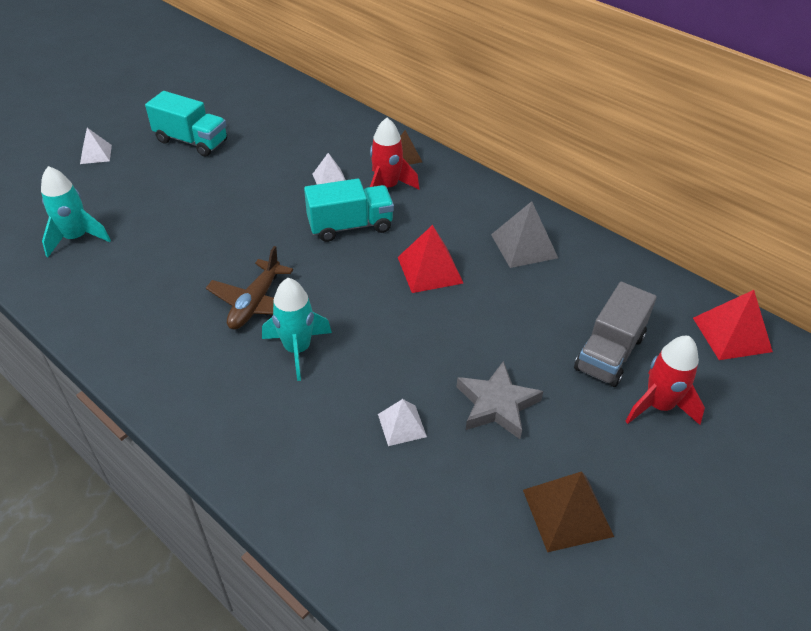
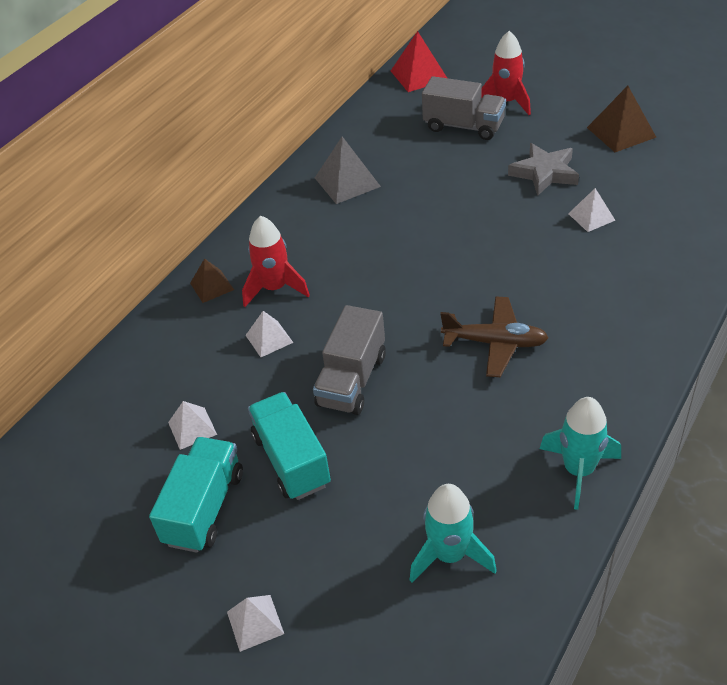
camera: 95 degrees left, 0 degrees up
(261, 140) = (192, 428): none -> white pyramid
(262, 215) = (352, 380): none -> grey truck
(297, 349) = (541, 296): turquoise rocket -> turquoise rocket (578, 471)
(350, 226) = (351, 302): turquoise truck -> turquoise truck (292, 460)
(430, 270) = (401, 233): red pyramid -> none

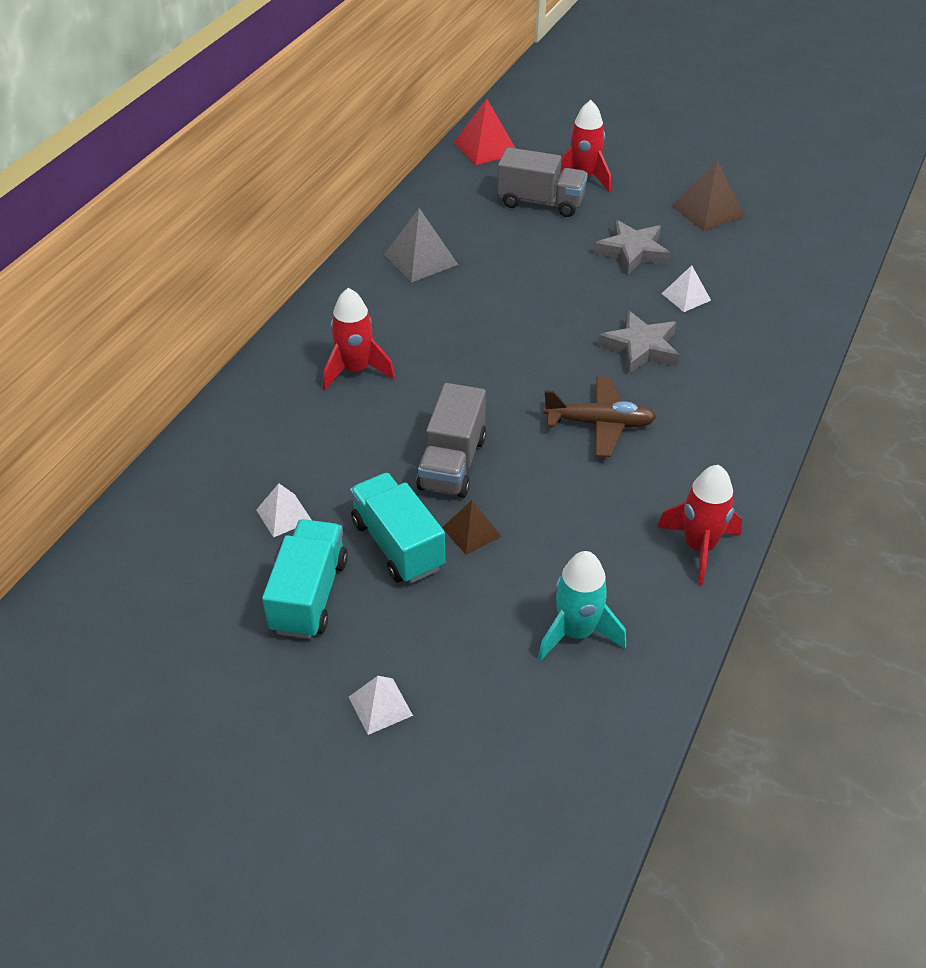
camera: 10 degrees left, 0 degrees up
(212, 286) = (284, 368): brown pyramid -> brown pyramid (471, 532)
(269, 338) = (356, 422): white pyramid -> none
(542, 267) = (640, 348): none -> grey star
(578, 471) = (699, 547): turquoise rocket -> red rocket

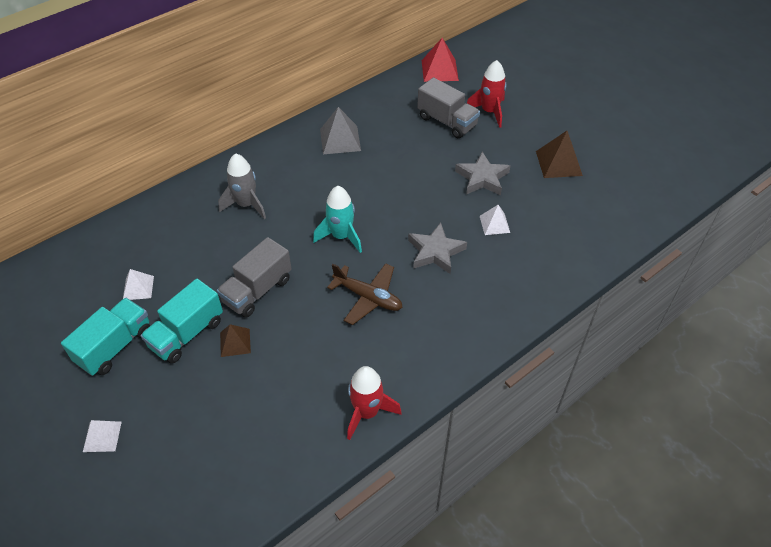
camera: 25 degrees right, 5 degrees up
(355, 370) = (246, 205): red rocket -> grey rocket
(398, 545) = (187, 334): turquoise truck -> turquoise truck turned 135 degrees counterclockwise
(577, 632) = (247, 439): turquoise rocket -> turquoise rocket (341, 236)

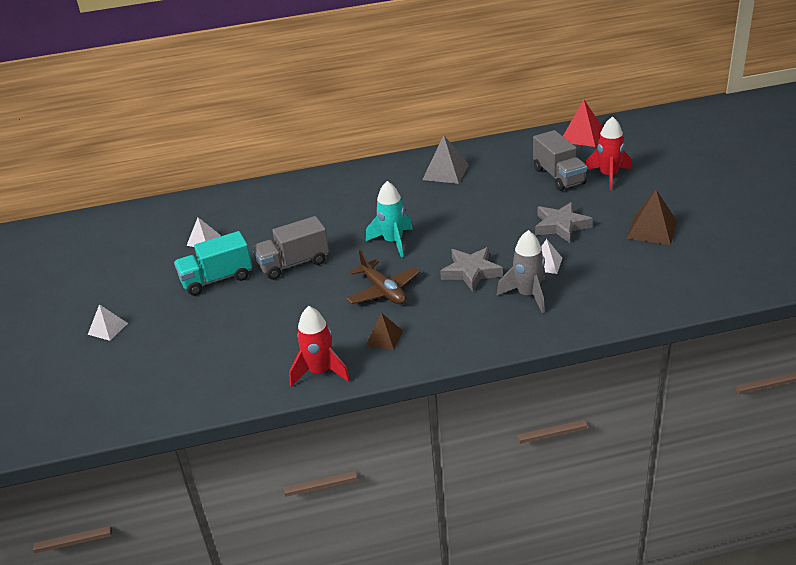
camera: 30 degrees right, 15 degrees down
(115, 346) = (159, 274): turquoise truck -> none
(235, 342) = (249, 294): brown pyramid -> brown pyramid (384, 338)
(246, 205) = (329, 203): grey rocket -> grey rocket (528, 295)

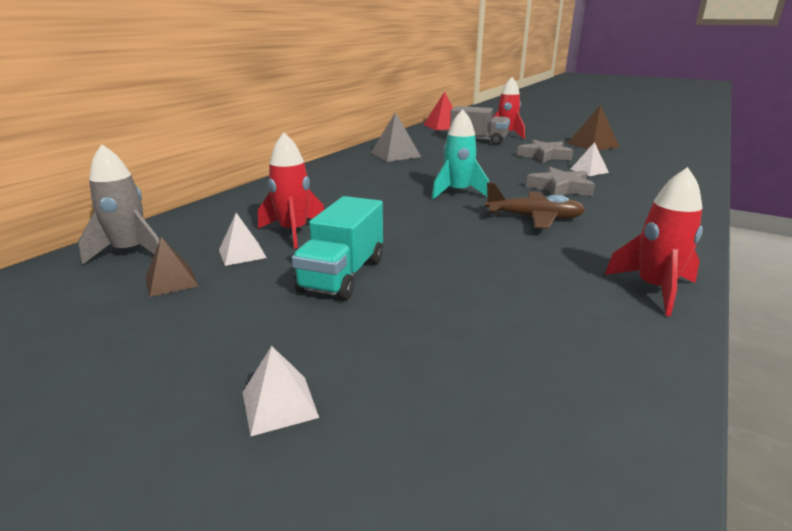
camera: 50 degrees left, 10 degrees down
(247, 234) = (293, 232): none -> red rocket
(294, 264) = (404, 232): grey truck -> none
(384, 338) = (623, 242): brown pyramid -> brown pyramid (171, 281)
(528, 295) = (627, 185): grey rocket -> grey rocket (130, 252)

